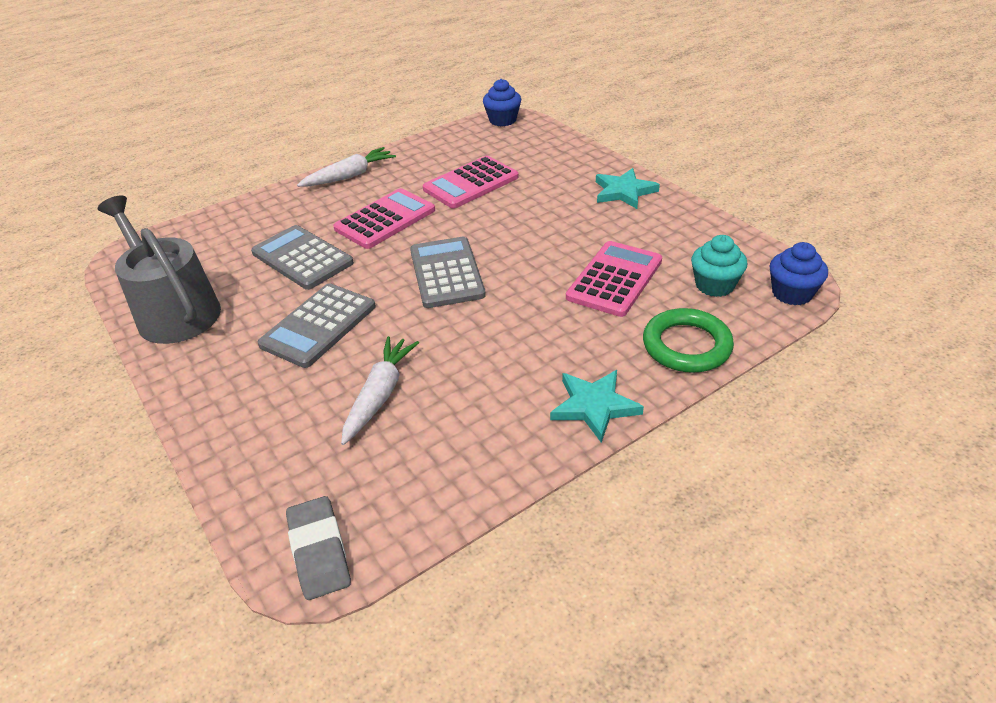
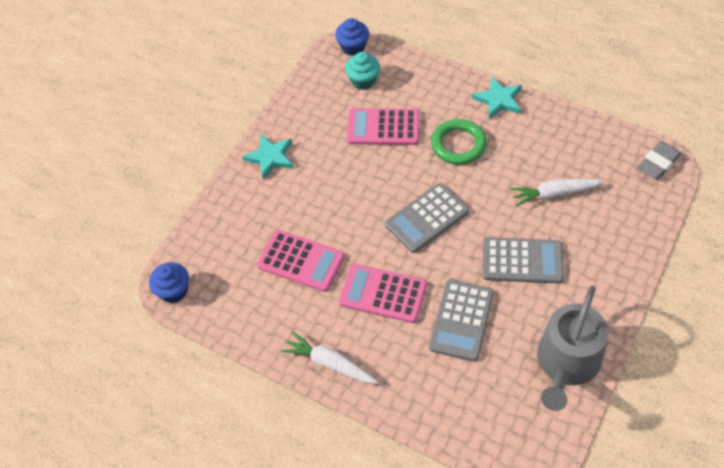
camera: 115 degrees left, 15 degrees up
(686, 345) = (427, 78): green ring -> green ring (458, 145)

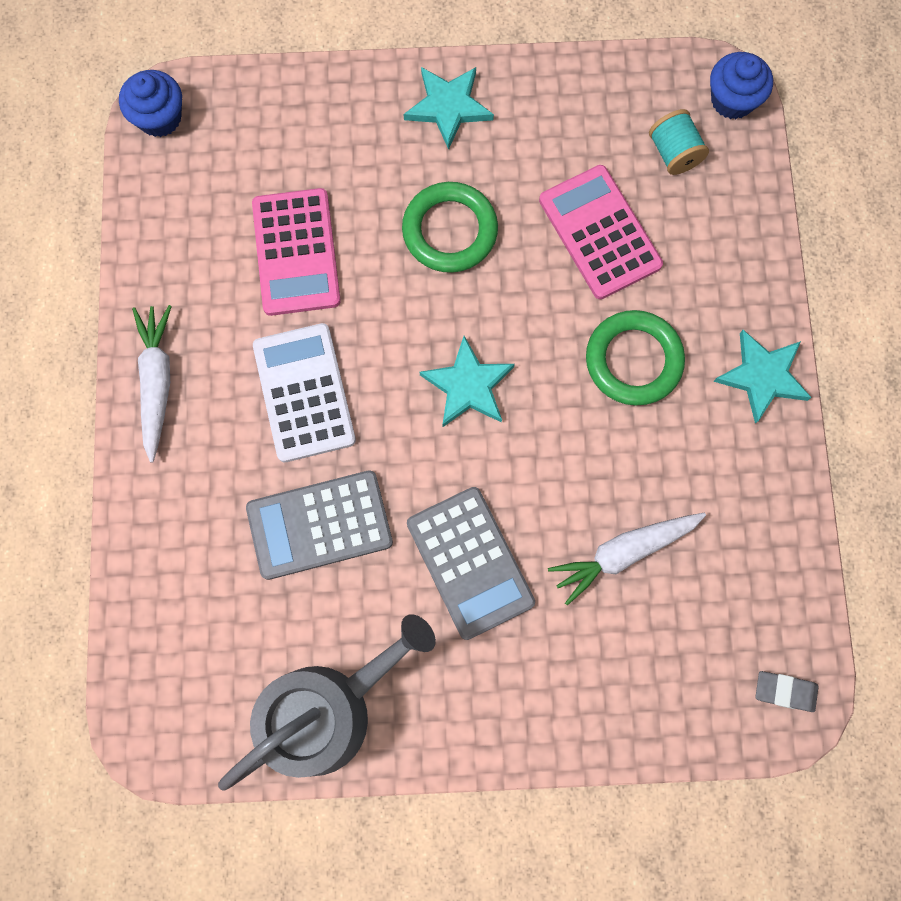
camera: 55 degrees right, 20 degrees up
(338, 188) = (450, 231): none -> green ring
(363, 80) = (674, 153): turquoise cupcake -> turquoise spool
(383, 294) = (304, 393): pink calculator -> white calculator
(427, 218) = (468, 386): grey calculator -> turquoise star
(554, 194) = (624, 553): white carrot -> white carrot turned 75 degrees counterclockwise
(566, 363) = (327, 710): grey watering can -> grey watering can turned 150 degrees clockwise
(658, 163) = (785, 691): grey eraser -> grey eraser, size x0.67

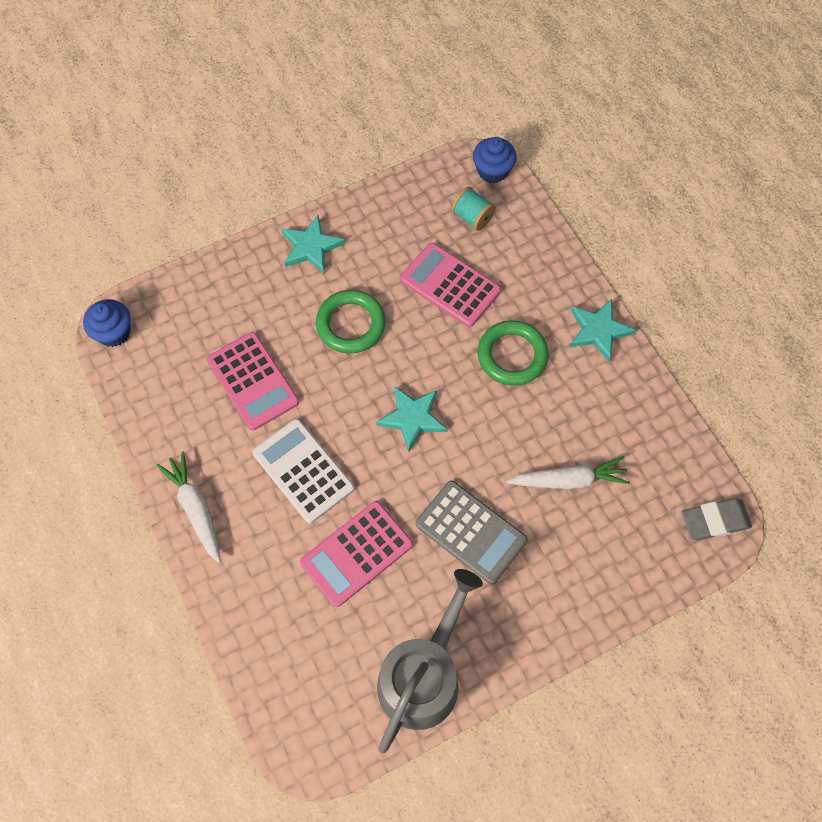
camera: 25 degrees left, 10 degrees down
(319, 525) = (357, 554): grey calculator -> pink calculator
(624, 553) = (568, 480): white carrot -> white carrot turned 135 degrees counterclockwise
(785, 691) = (714, 521): grey eraser -> grey eraser, size x1.50

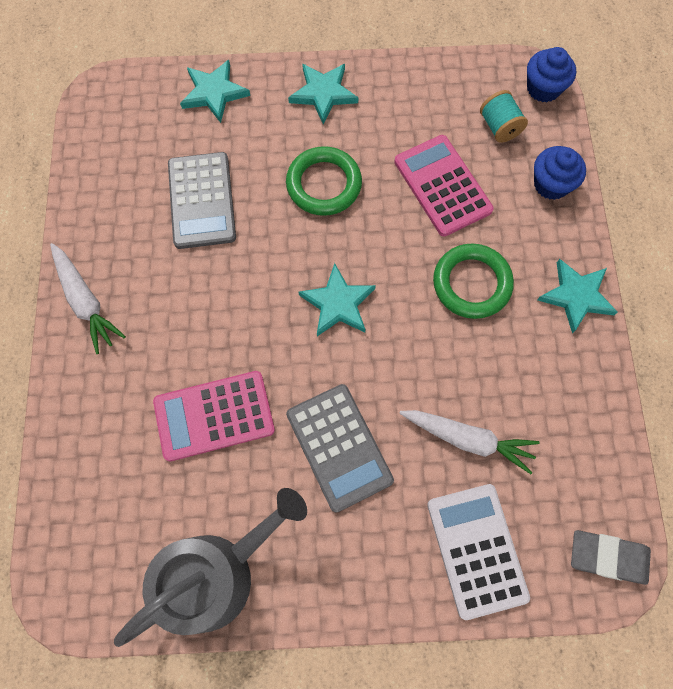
camera: 25 degrees right, 5 degrees up
(114, 332) = (99, 101): blue cupcake -> blue cupcake (551, 184)
(196, 509) = (85, 301): white carrot -> white carrot turned 150 degrees clockwise
(215, 284) = (214, 93): none -> turquoise star
(253, 381) = (202, 201): pink calculator -> grey calculator
(303, 471) = (204, 309): white calculator -> white calculator (476, 550)

